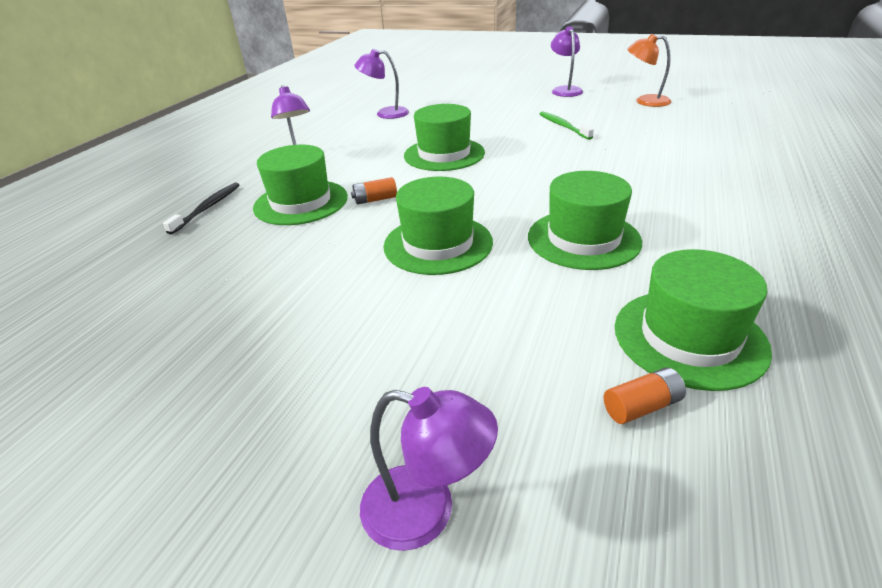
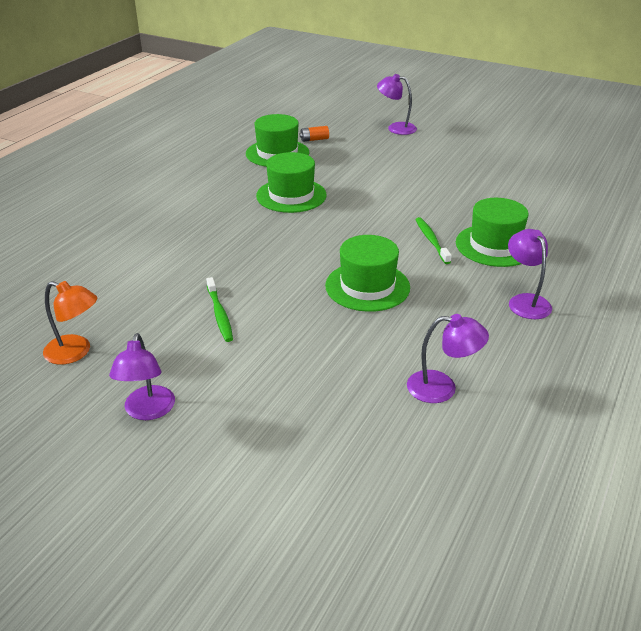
camera: 175 degrees left, 0 degrees up
(207, 208) = (575, 250): black toothbrush -> none
(375, 199) = (431, 240): orange battery -> green toothbrush
(438, 244) = (383, 202): green hat -> none

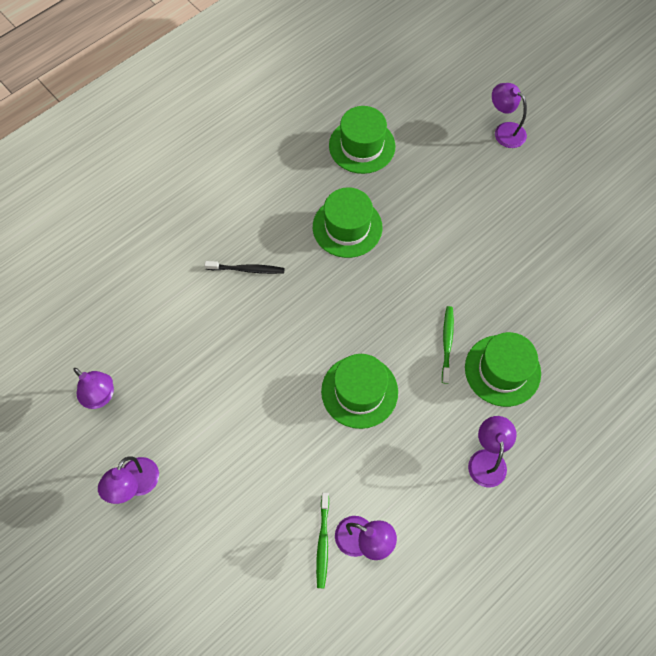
camera: 20 degrees right, 30 degrees up
(75, 352) = (101, 396): orange lamp -> purple lamp
(205, 236) = (247, 269): none -> black toothbrush
(219, 314) = (223, 387): green toothbrush -> green toothbrush (323, 542)
(314, 139) = (409, 130): orange battery -> none

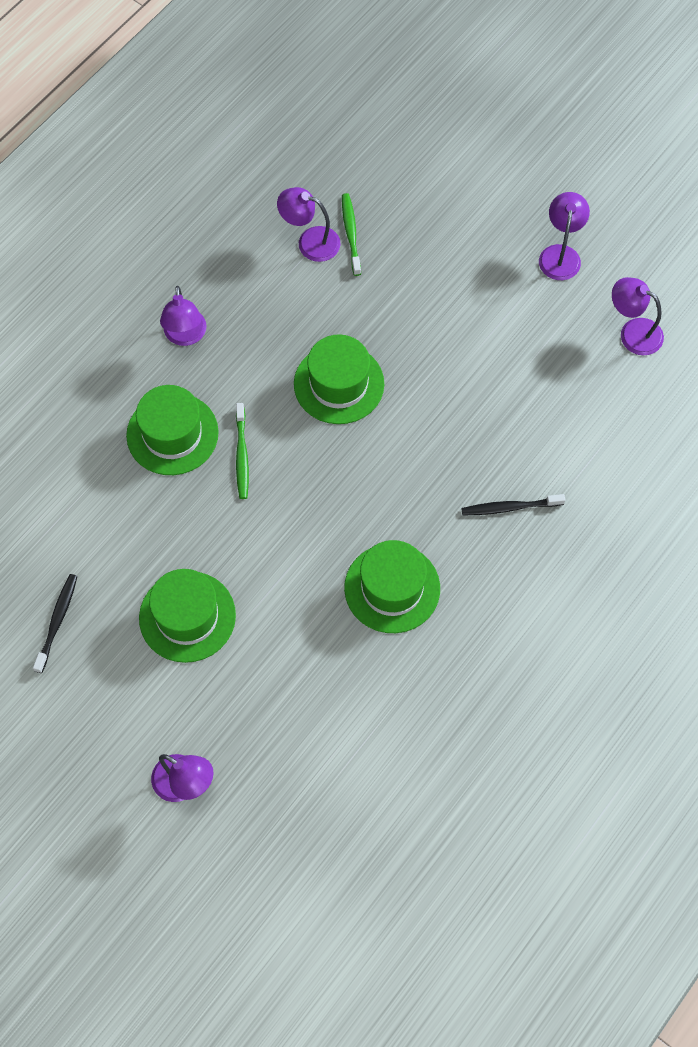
camera: 170 degrees right, 0 degrees up
(362, 146) = (395, 721): green hat -> green hat (187, 616)
(592, 241) = (57, 621): none -> black toothbrush

